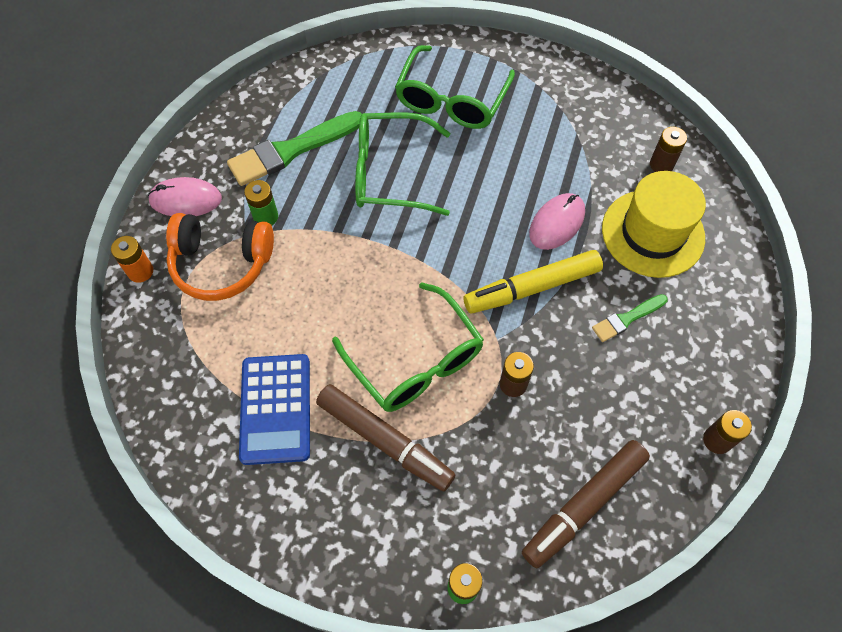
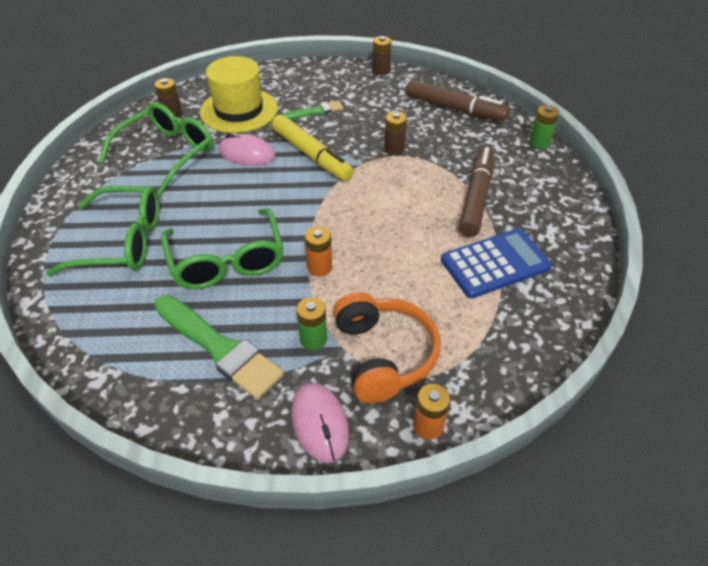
camera: 110 degrees left, 15 degrees down
(347, 245) = (319, 267): none -> orange battery
(415, 360) = (405, 198): green glasses -> green glasses (166, 154)
(627, 319) = (316, 111): green brush -> green brush turned 60 degrees counterclockwise

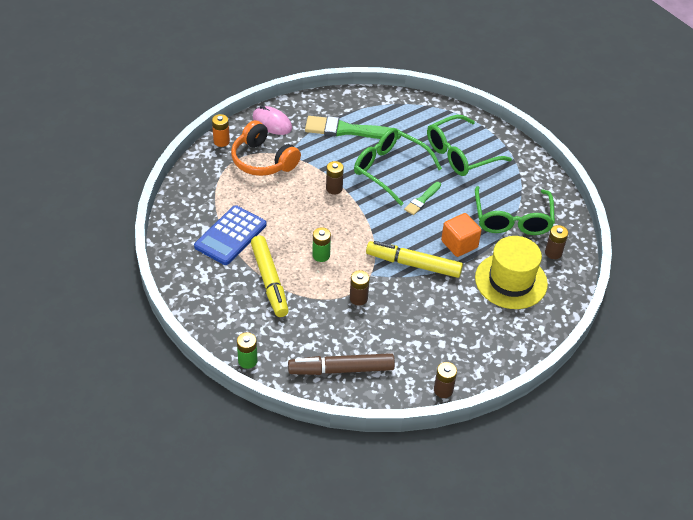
camera: 145 degrees right, 0 degrees up
(247, 154) = (459, 244): pink mouse -> orange cube
(313, 339) = (304, 153): green battery -> green battery (321, 255)
(316, 111) = (452, 309): green brush -> green brush (422, 200)
(319, 267) = (334, 188): orange battery -> brown battery
(476, 197) = (269, 281): brown marker -> yellow marker

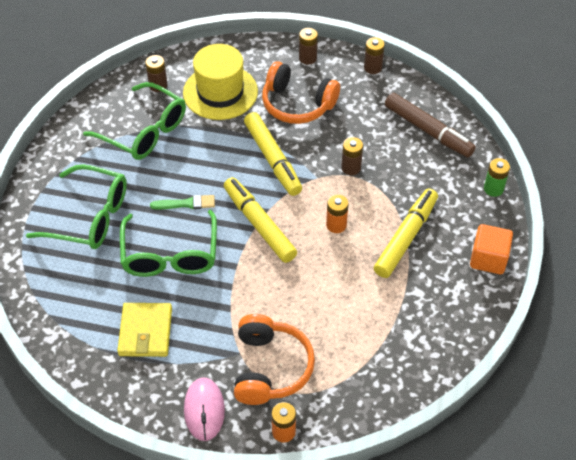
camera: 130 degrees left, 5 degrees up
(230, 236) = (394, 308): blue calculator -> none
(321, 255) = (336, 225): green battery -> orange battery
(334, 188) = (244, 278): brown battery -> brown battery (307, 58)
(347, 130) = (145, 332): green brush -> yellow wallet
(365, 221) = (259, 224): none -> yellow marker
(452, 314) = (297, 104): none -> orange headphones
(459, 244) = (214, 145): orange cube -> orange cube (488, 259)
(512, 219) = (144, 131): green glasses -> green glasses turned 75 degrees clockwise

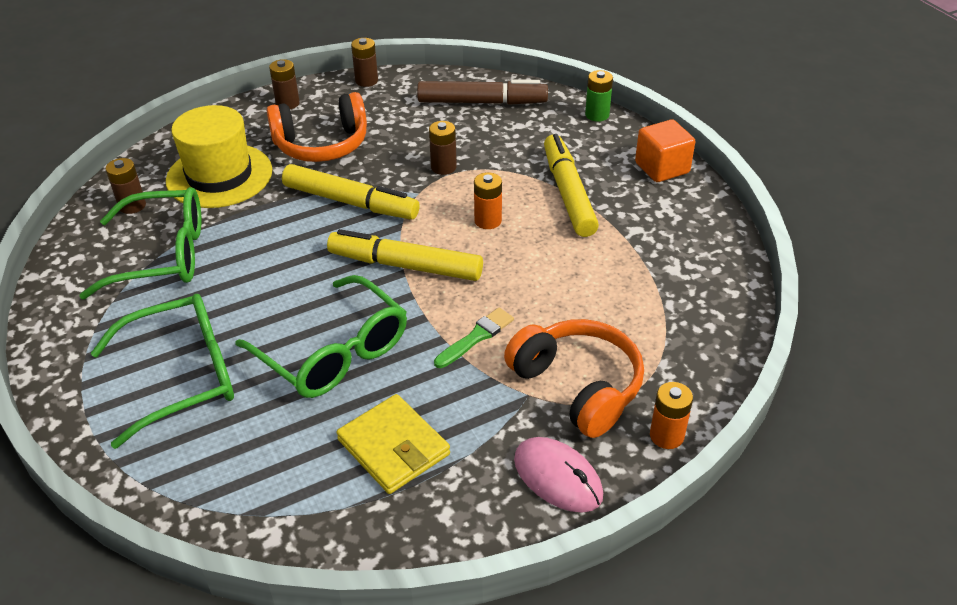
camera: 40 degrees left, 10 degrees down
(186, 204) = (296, 294): green brush -> green brush (476, 337)

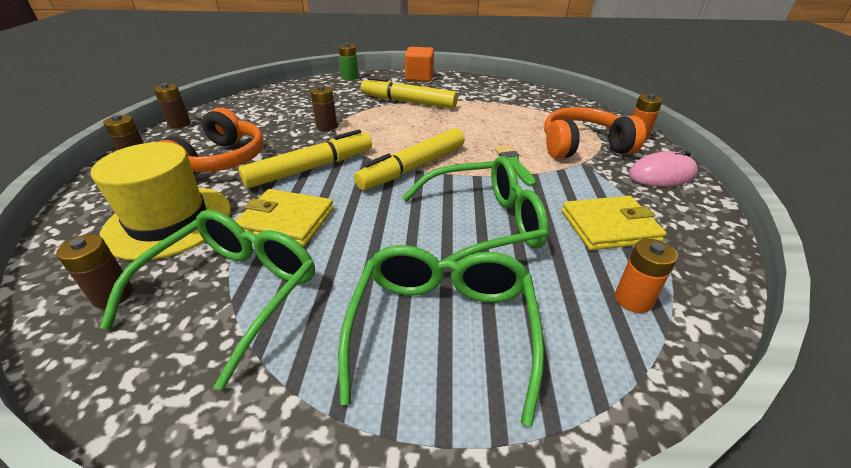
camera: 60 degrees left, 5 degrees down
(259, 233) = (286, 221): none -> yellow wallet
(482, 102) = (281, 98): brown marker -> none
(488, 221) = (402, 129): orange battery -> orange battery (633, 299)

